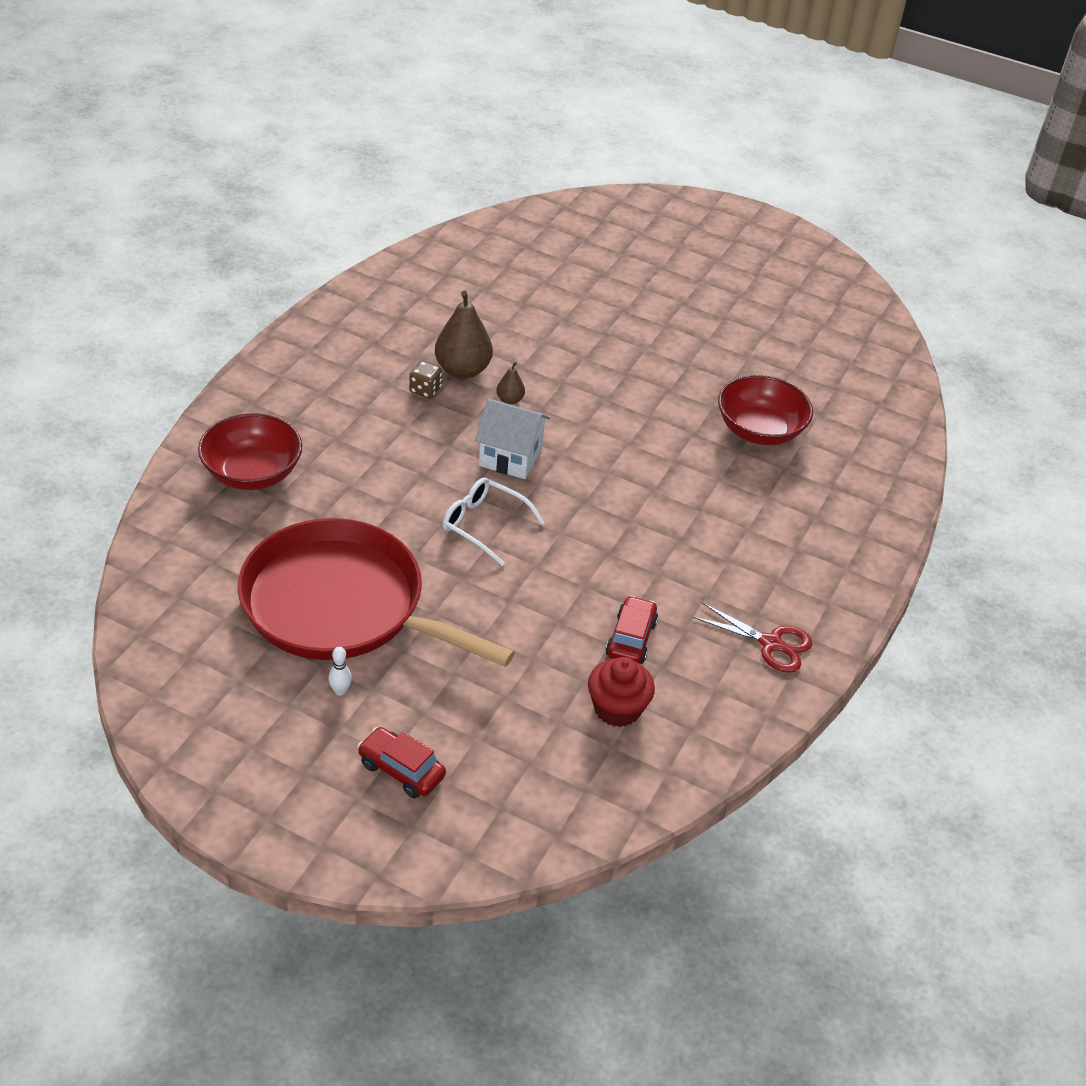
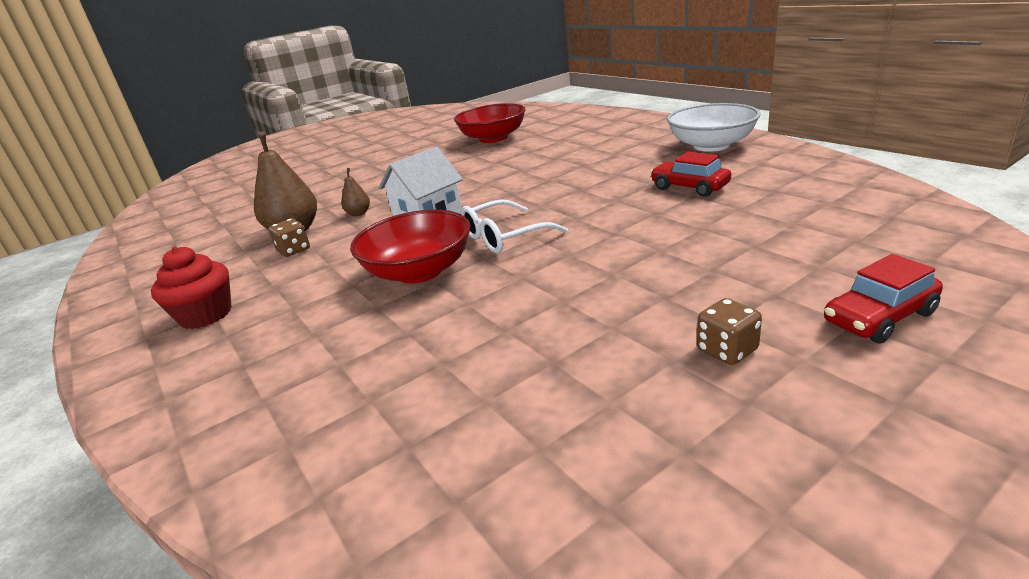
camera: 55 degrees left, 15 degrees down
(252, 473) = (274, 380): red bowl -> red bowl (419, 271)
(340, 691) = (727, 350): white bowling pin -> brown dice
(342, 605) = (569, 332): red pan -> none
(617, 708) = (777, 198): red cupcake -> red cupcake (206, 315)
(771, 643) = (711, 146): red scissors -> white bowl

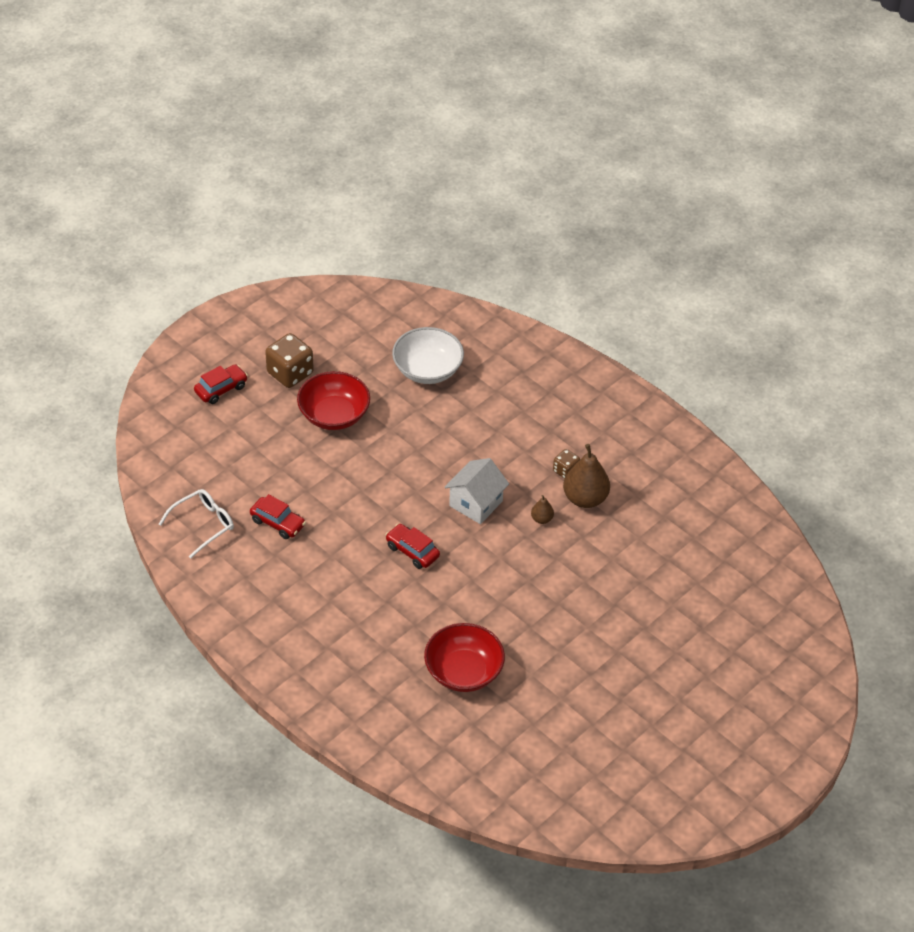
camera: 165 degrees right, 20 degrees up
(206, 315) = (578, 408): red cupcake -> none
(419, 271) = (457, 439): red bowl -> red bowl (334, 415)
(504, 237) = (409, 472): white glasses -> white glasses (203, 524)
(520, 184) = (412, 551): none -> red car
(711, 146) = (244, 598): white bowl -> white bowl (427, 370)
(727, 350) = (290, 373): brown dice -> brown dice, size x1.84

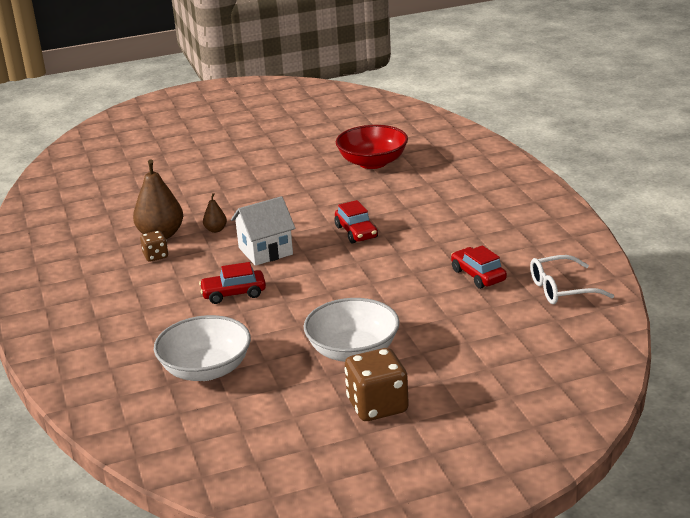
camera: 150 degrees left, 20 degrees down
(221, 389) = (479, 410): red car -> red car (233, 294)
(334, 415) = (353, 351): red bowl -> white bowl

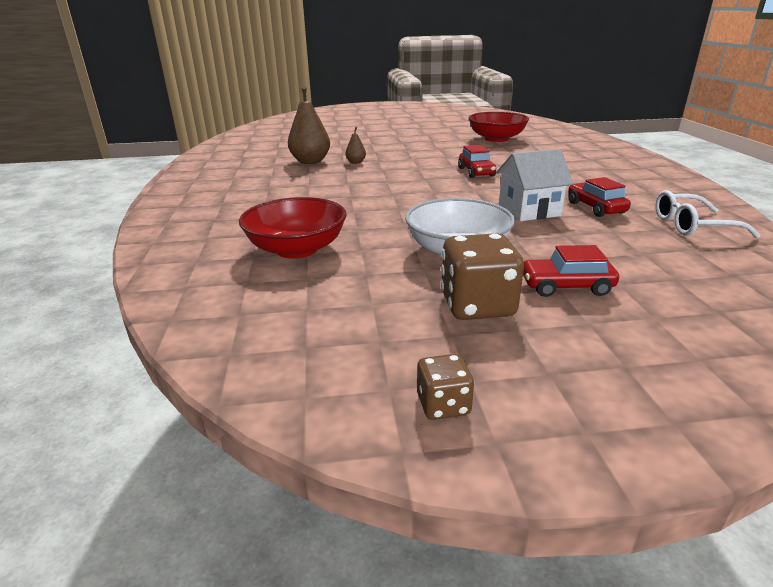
camera: 10 degrees right, 0 degrees up
(155, 256) = (298, 172): brown dice -> brown dice (443, 405)
(206, 369) = (297, 249): white bowl -> red bowl
(233, 294) = (352, 199): red car -> red car (566, 286)
(265, 251) = (392, 176): white house -> white house (529, 210)

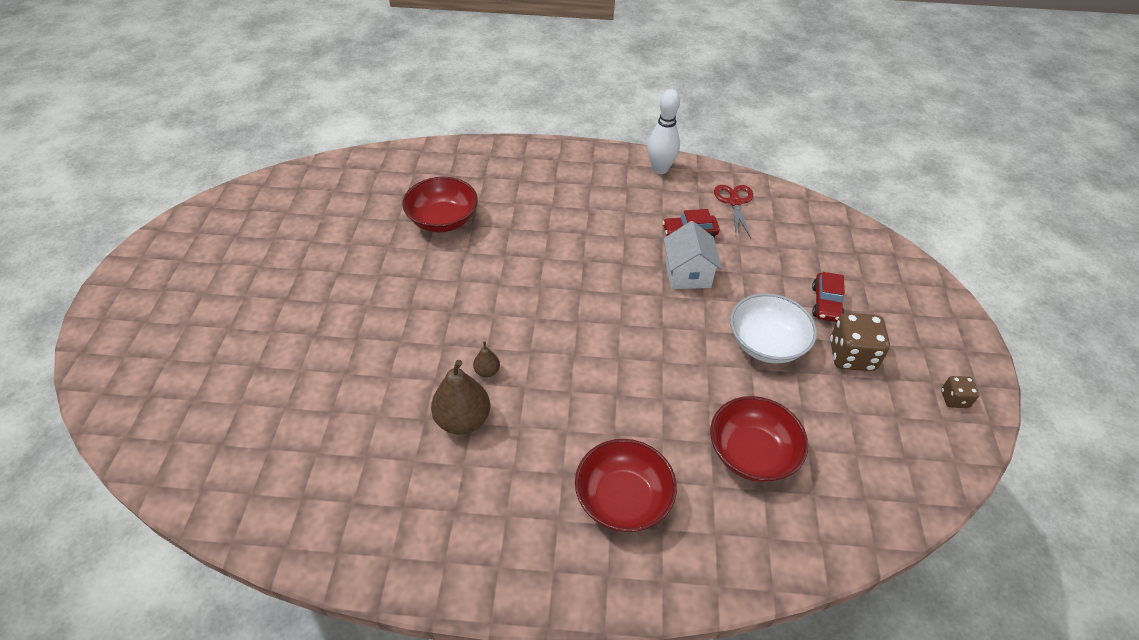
camera: 80 degrees left, 20 degrees up
(244, 205) = (623, 499): none -> red bowl
(476, 172) = (568, 275): red car -> none
(684, 190) = (660, 169): none -> white bowling pin
(692, 225) = (734, 202): white glasses -> red scissors

